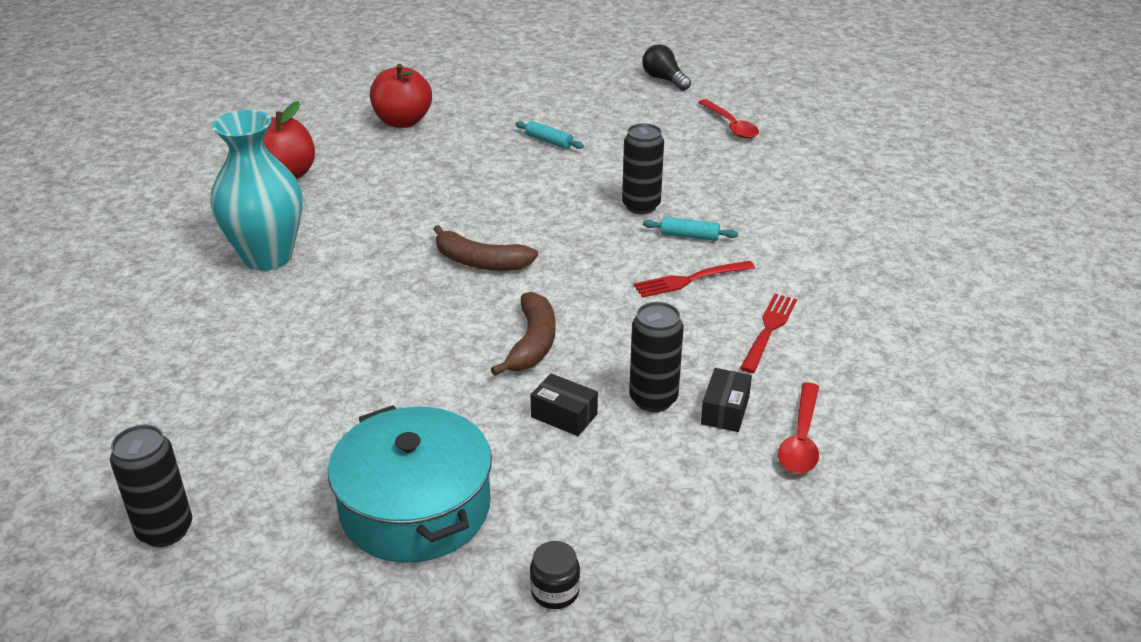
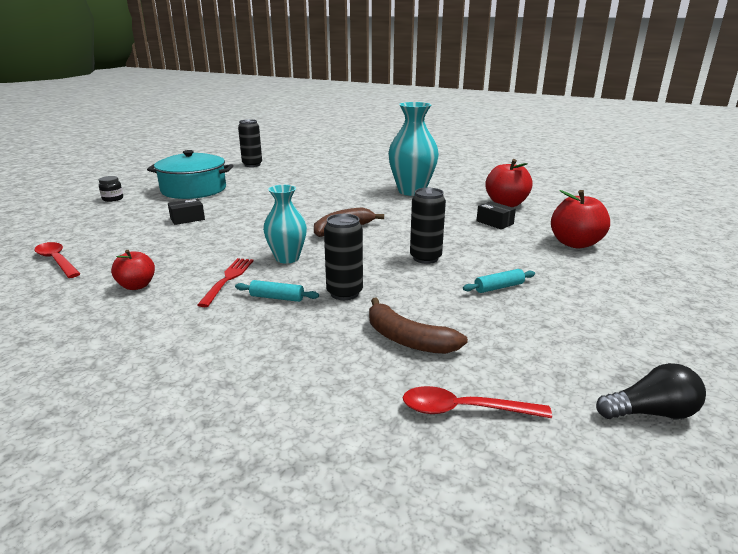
camera: 120 degrees right, 10 degrees down
(532, 343) = (248, 224): brown banana -> brown banana (407, 339)
(603, 266) = (287, 258): none -> turquoise vase
(653, 399) = (157, 238): black can -> black can (425, 258)
(689, 236) = (277, 298): turquoise rolling pin -> turquoise rolling pin turned 60 degrees clockwise
(725, 411) = (114, 250): black box -> black box (494, 222)
(769, 330) = (137, 286): red fork -> red apple

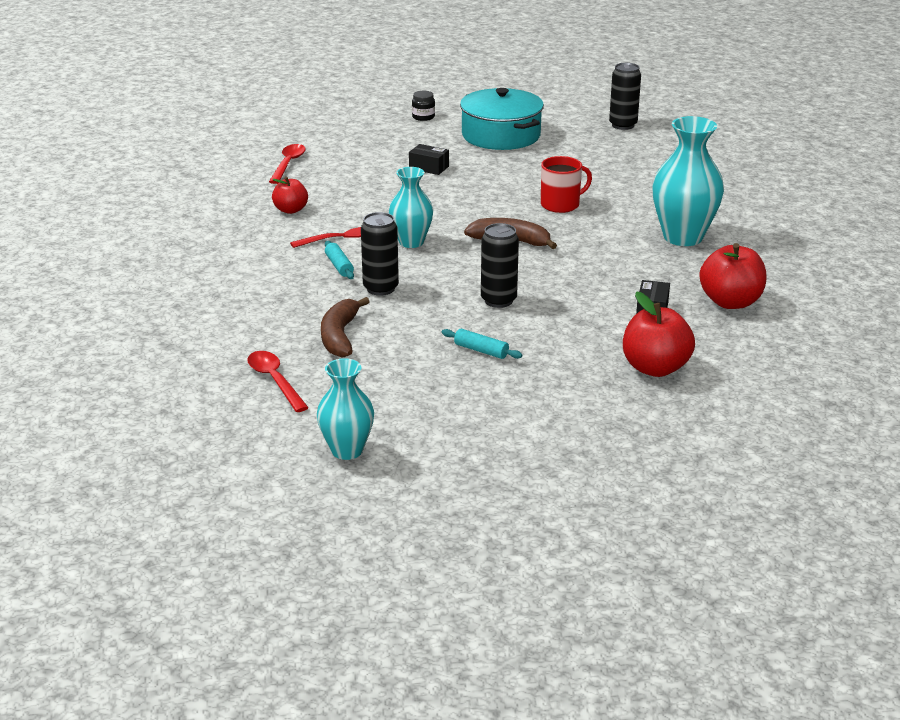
camera: 55 degrees right, 5 degrees up
(318, 203) = (561, 205): none -> red mug
(651, 413) = (347, 450): black light bulb -> turquoise vase

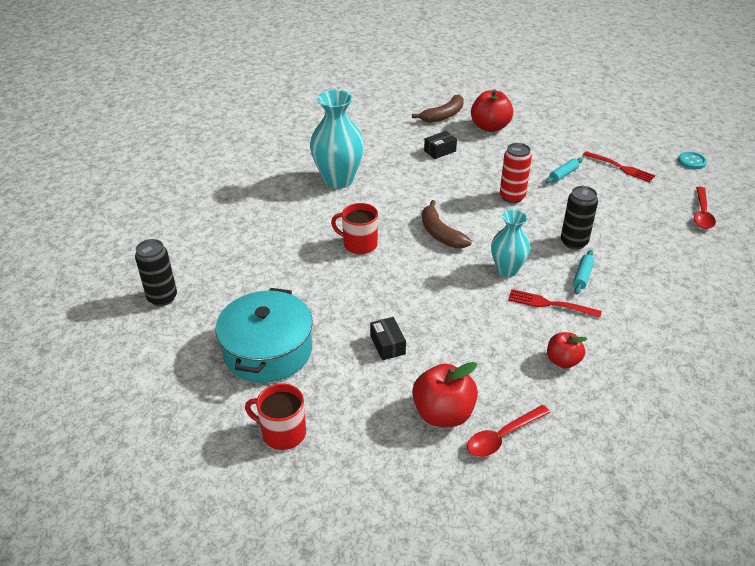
camera: 135 degrees left, 10 degrees up
(340, 336) = (636, 222): brown banana -> brown banana (443, 115)
(347, 450) = (691, 161): turquoise vase -> turquoise button
(423, 117) = (282, 433): black jar -> red mug
(427, 393) = (620, 167): none -> red fork
(481, 350) = (563, 175): turquoise rolling pin -> turquoise rolling pin turned 60 degrees clockwise
(498, 300) = (512, 197): black can -> red can
(730, 302) = (394, 135): red apple -> red apple (443, 413)

